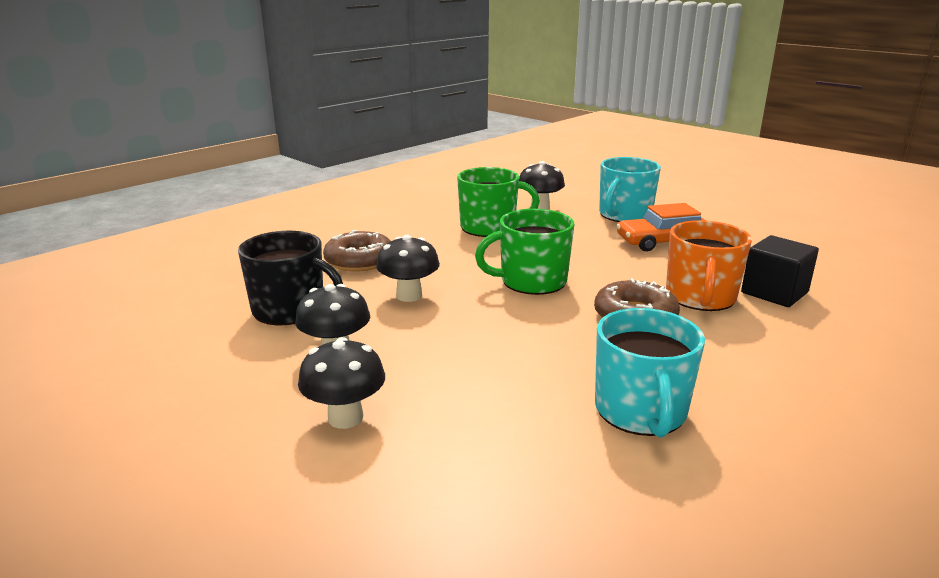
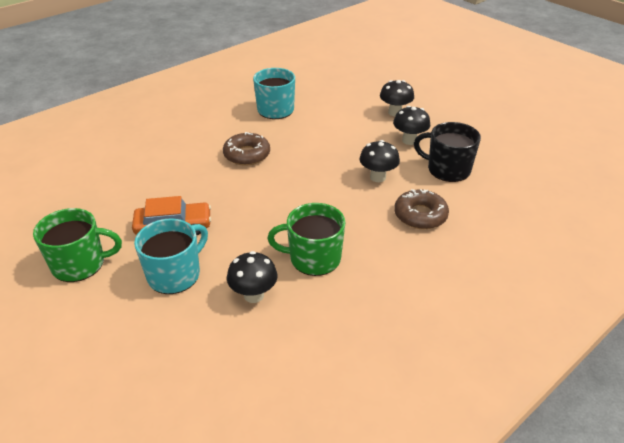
camera: 175 degrees left, 15 degrees up
(531, 281) = (296, 186): green mug -> green mug (80, 264)
(700, 297) = (197, 166): orange mug -> none
(774, 292) = (148, 168): black cube -> none

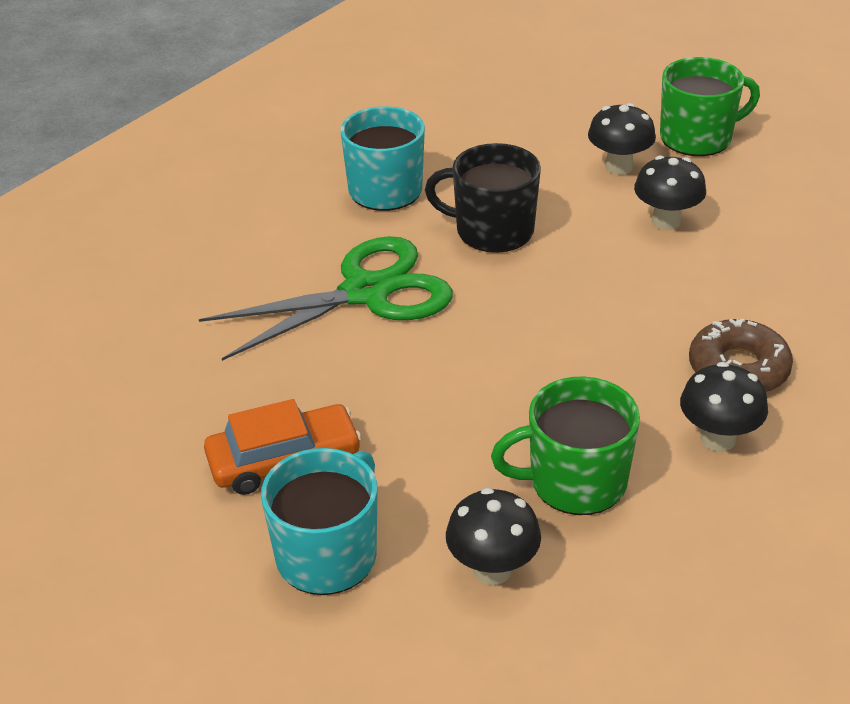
camera: 10 degrees left, 0 degrees up
(80, 264) = (133, 564): green mug -> green mug (697, 138)
(247, 155) = (366, 293): brown donut -> green scissors
(377, 177) = (634, 304): black mushroom -> black mushroom (718, 439)
(447, 169) = (756, 271): black mug -> black mug (492, 230)

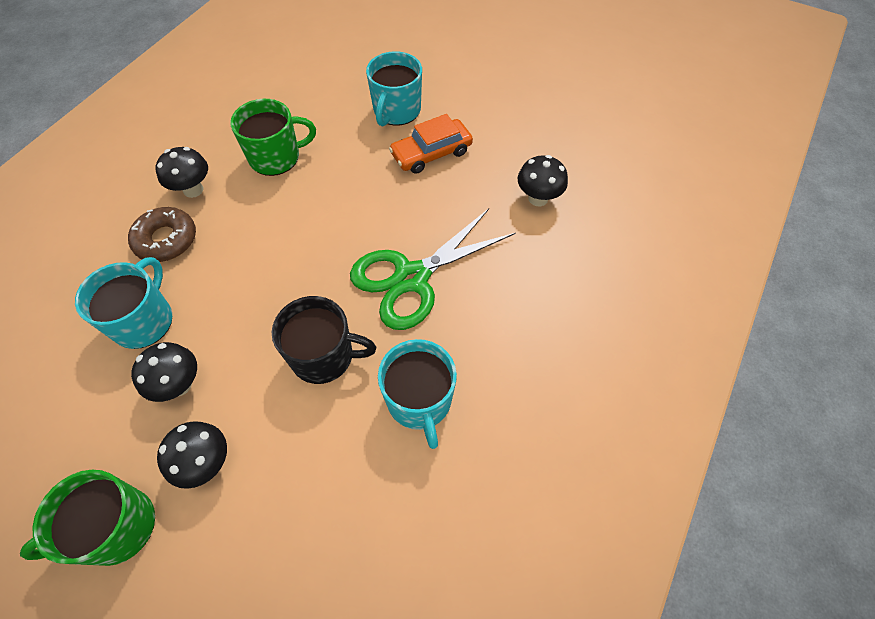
camera: 170 degrees right, 20 degrees up
(492, 569) = (318, 112): black mushroom -> black mushroom (538, 198)
(734, 280) = (144, 320): none -> turquoise mug

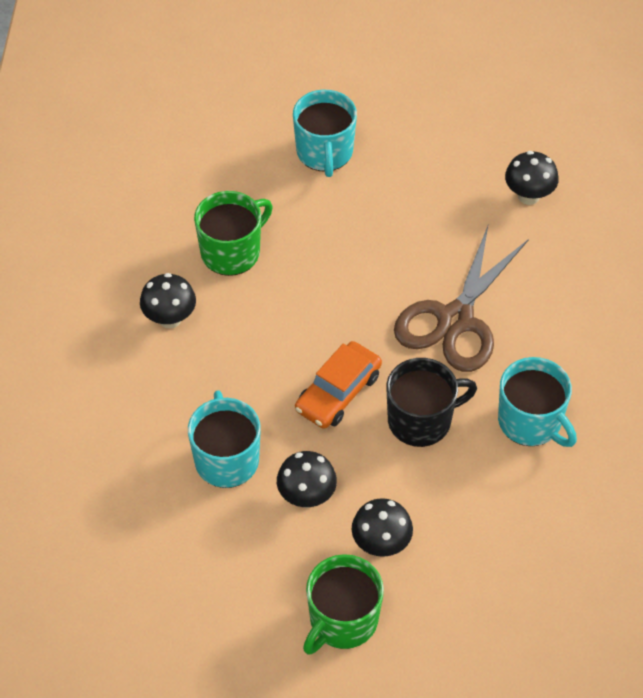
camera: 25 degrees left, 5 degrees down
(166, 240) = (184, 378): brown donut -> none
(411, 278) = (455, 320): green scissors -> brown scissors
(431, 153) = (393, 187): orange car -> orange car (338, 392)

